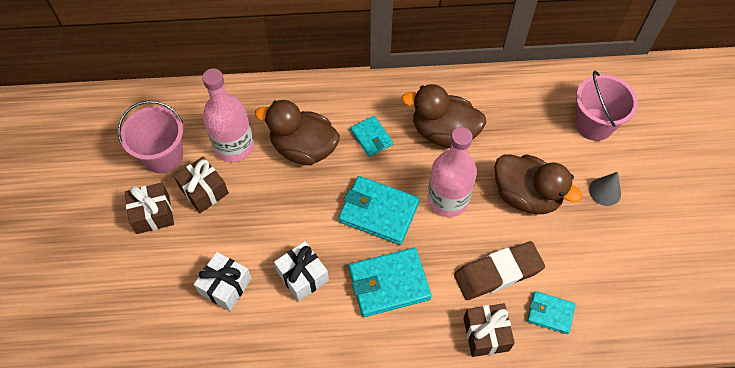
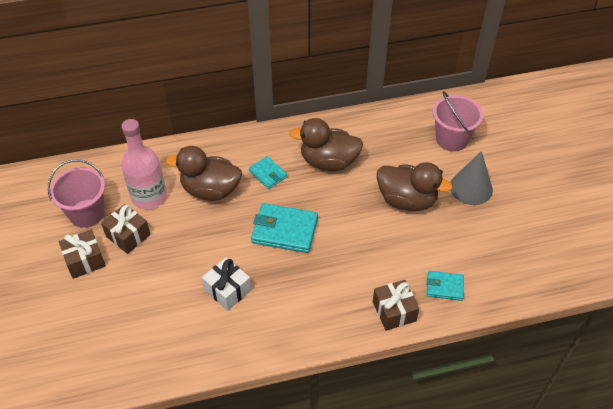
camera: 10 degrees left, 10 degrees down
(225, 286) = (160, 308): white gift -> none
(389, 284) = (304, 285): turquoise wallet -> none
(448, 199) = (342, 212): pink bottle -> none
(498, 273) = (395, 262): brown eraser -> none
(605, 191) = (471, 188): grey cone -> grey cone, size x1.59

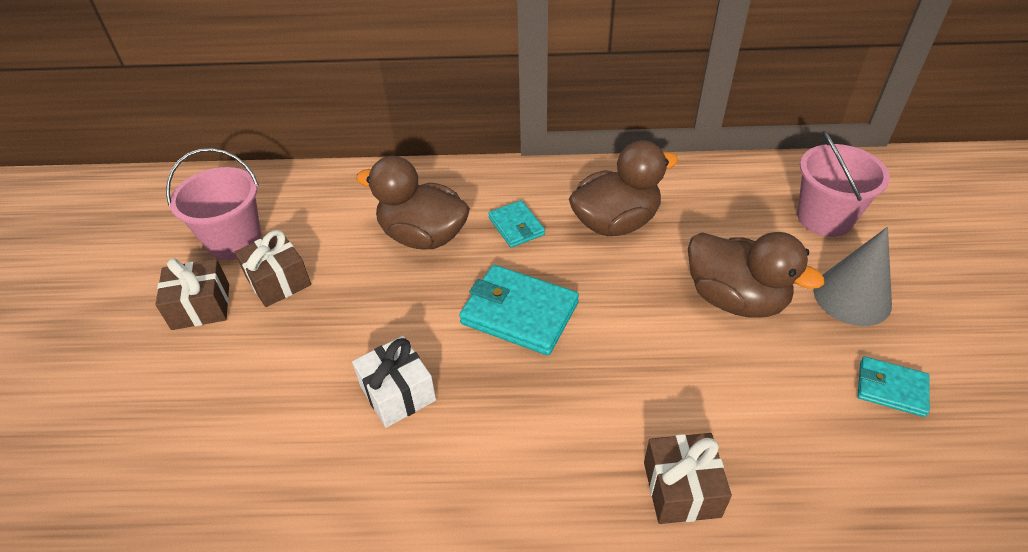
camera: 15 degrees right, 5 degrees down
(149, 197) = (330, 232): pink bottle -> none
(328, 162) = (615, 223): brown duck -> brown duck turned 135 degrees clockwise
(444, 287) = (786, 461): turquoise wallet -> turquoise wallet (891, 389)

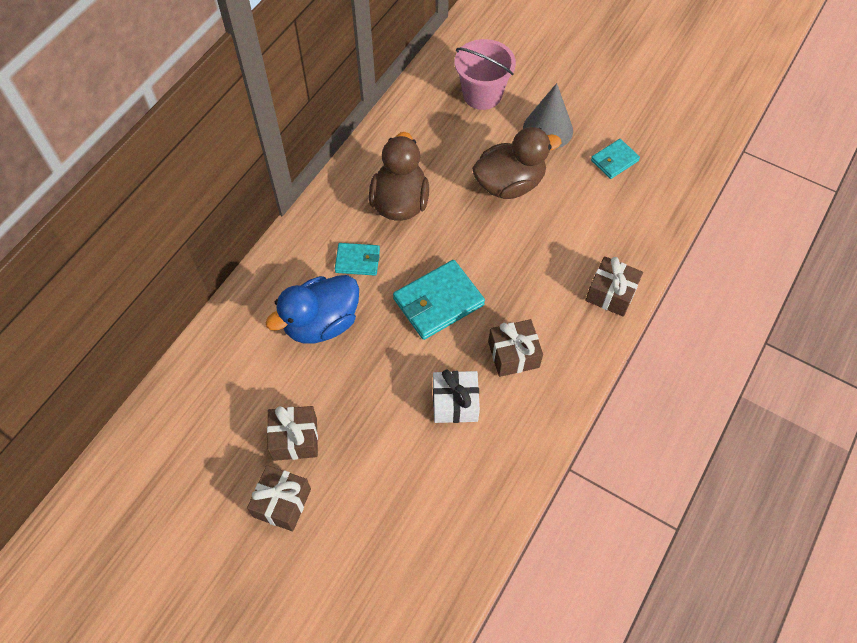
camera: 60 degrees left, 15 degrees up
(234, 240) = (221, 456): pink bucket -> none
(423, 236) = (321, 323): brown duck -> blue duck
(503, 420) = (513, 354): none -> brown gift

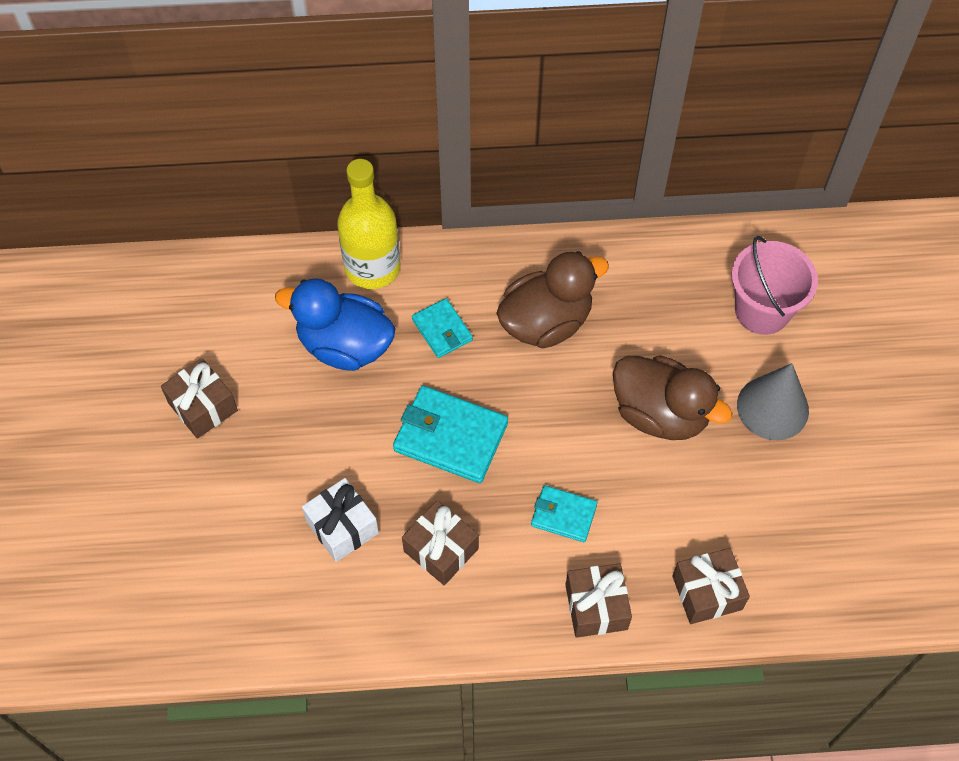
camera: 55 degrees right, 0 degrees up
(276, 272) = (372, 267): none -> yellow bottle
(282, 503) = (131, 440): brown gift -> brown gift (707, 592)
(614, 160) = (789, 505): turquoise wallet -> turquoise wallet (563, 515)

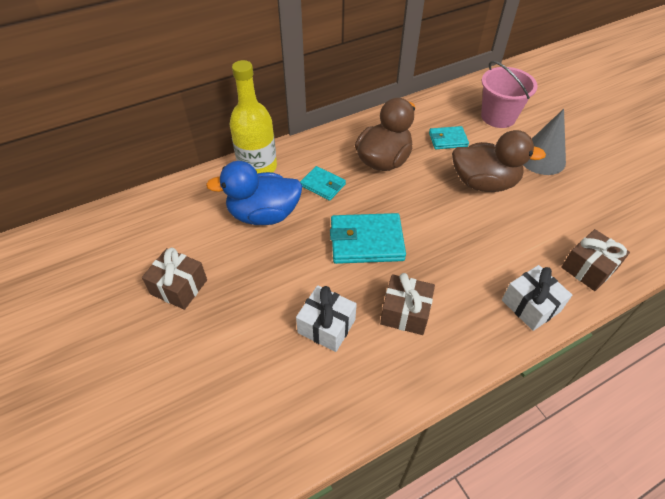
camera: 25 degrees left, 10 degrees down
(563, 515) = (469, 259): turquoise wallet -> turquoise wallet (448, 140)
(596, 607) = (530, 305): brown gift -> white gift

